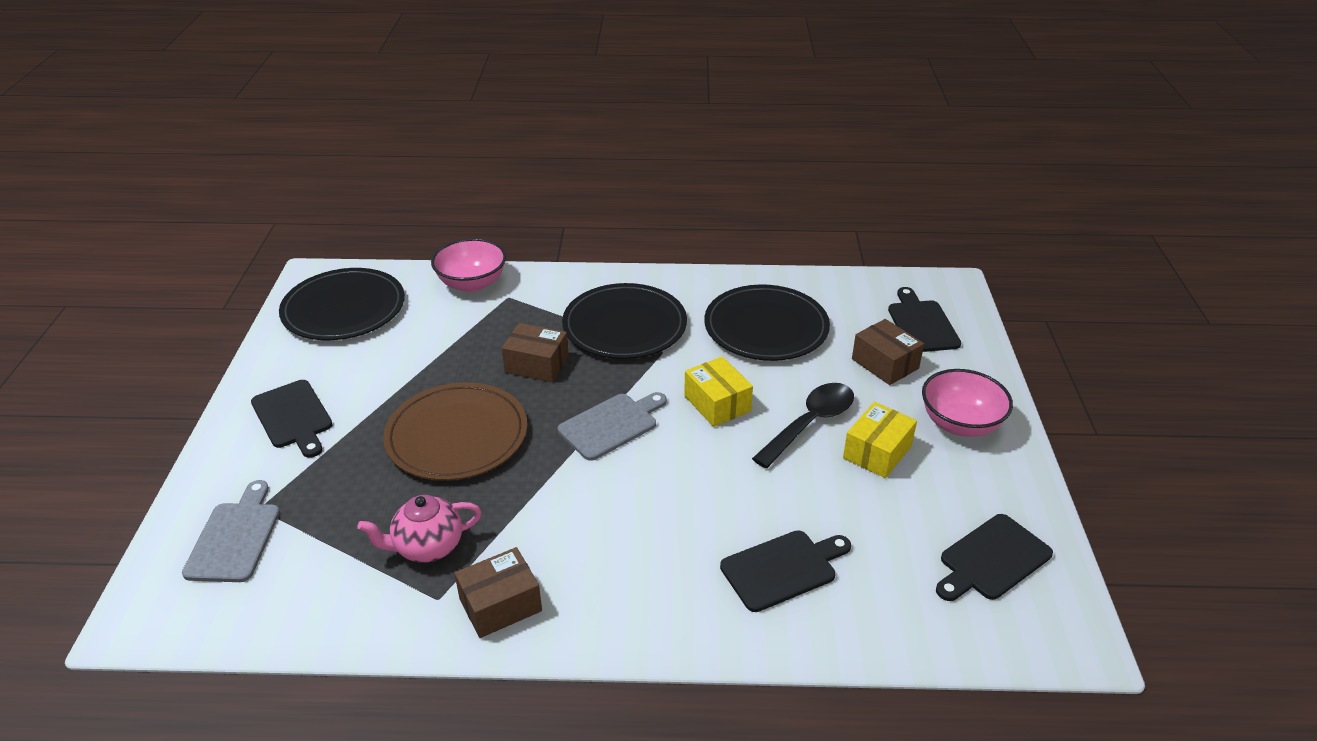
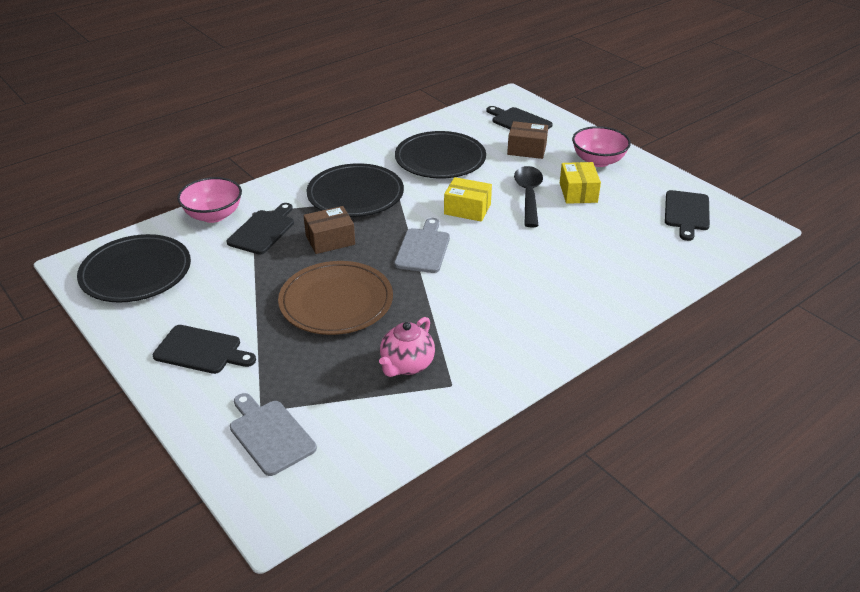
camera: 40 degrees left, 0 degrees up
(500, 605) = (491, 366): brown box -> none
(782, 569) = (605, 267): black cutting board -> black cutting board (263, 230)

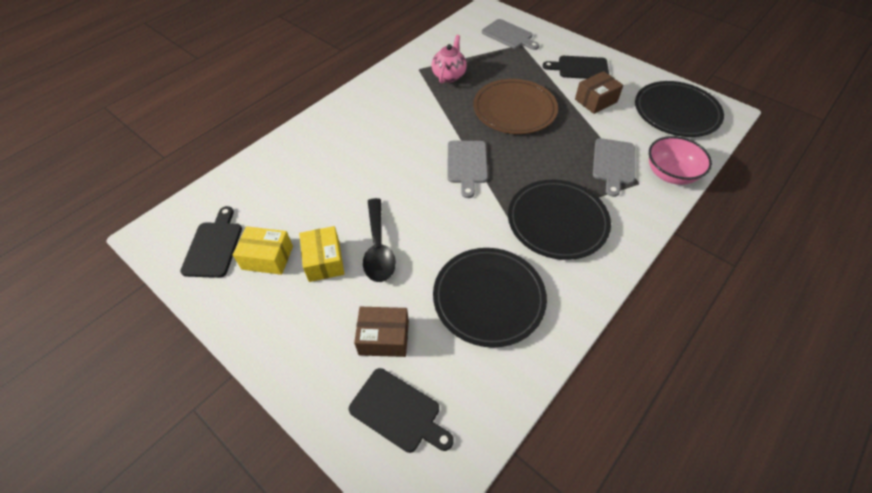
camera: 170 degrees right, 15 degrees up
(263, 230) = (613, 163): black cutting board -> grey cutting board
(330, 240) = (550, 162): brown box -> brown box (596, 100)
(467, 209) = (439, 217): yellow box -> yellow box (267, 258)
(598, 161) = (293, 327): pink bowl -> none

